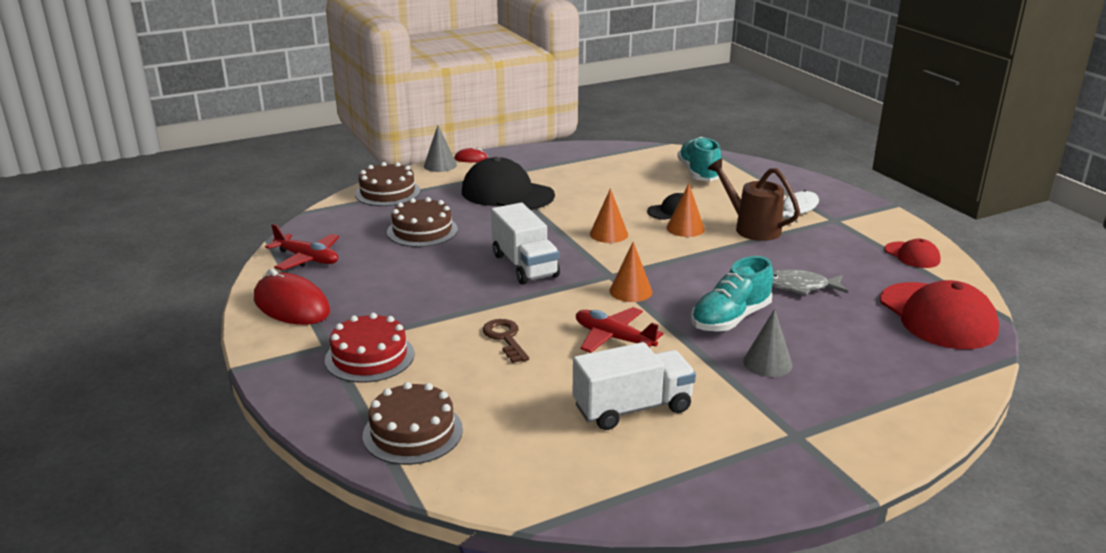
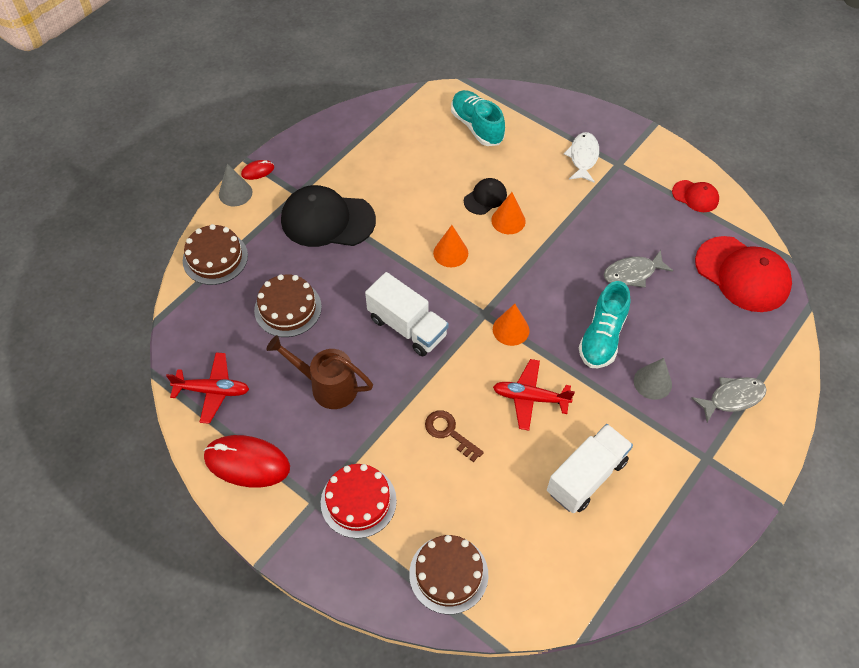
camera: 25 degrees left, 30 degrees up
(751, 228) = (560, 200): brown watering can -> brown watering can (327, 386)
(864, 399) = (732, 398): none -> grey fish

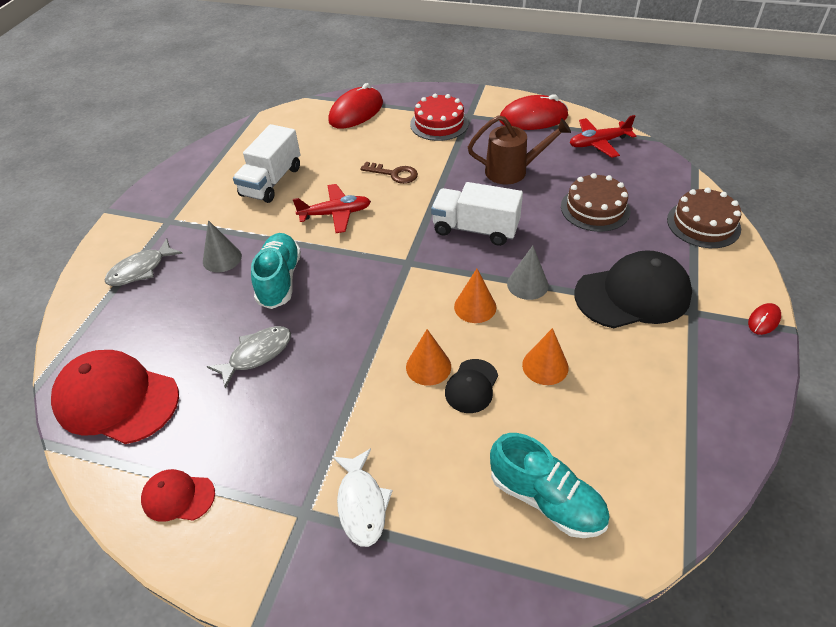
camera: 160 degrees right, 10 degrees down
(235, 193) = (758, 288): grey cone -> grey cone (527, 284)
(448, 574) = (356, 112): brown cake -> red mouse
(511, 329) = (375, 257): orange cone -> orange cone (545, 366)

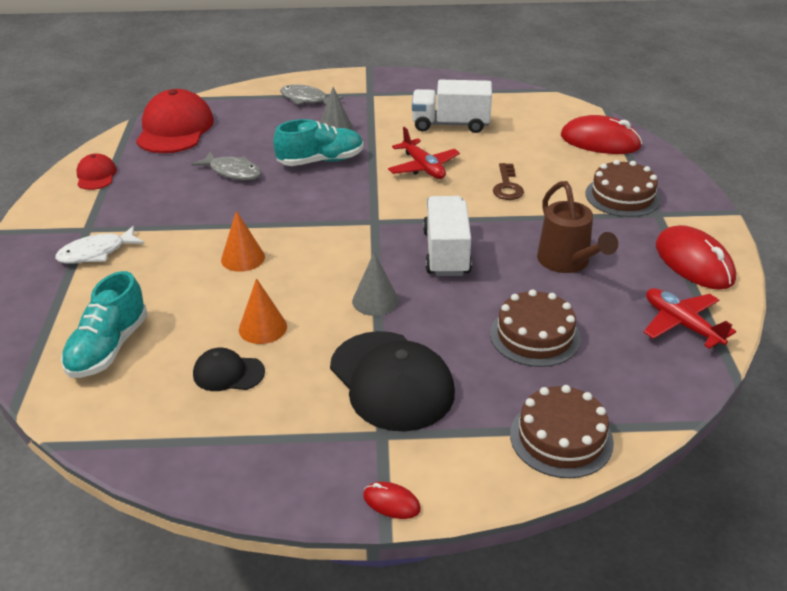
camera: 70 degrees right, 10 degrees down
(439, 124) = (622, 196): red cake -> brown cake
(471, 386) = (226, 286): black cap -> black cap (228, 373)
(475, 307) = (328, 272): orange cone -> none

